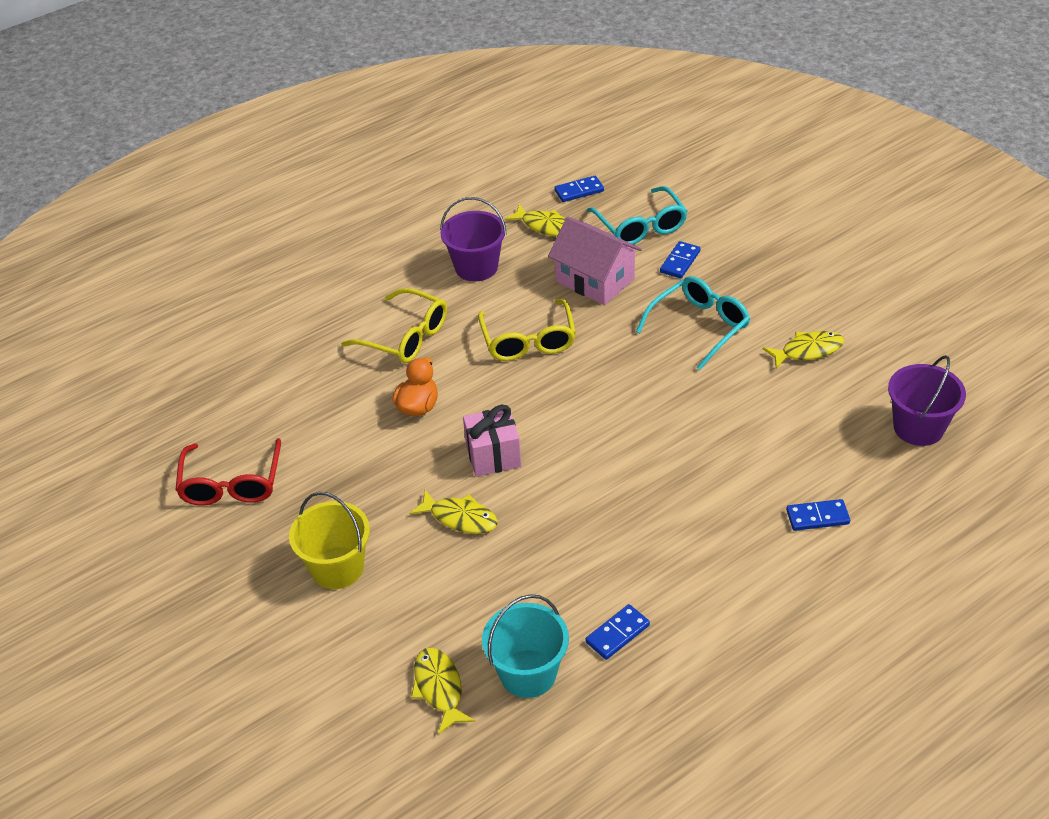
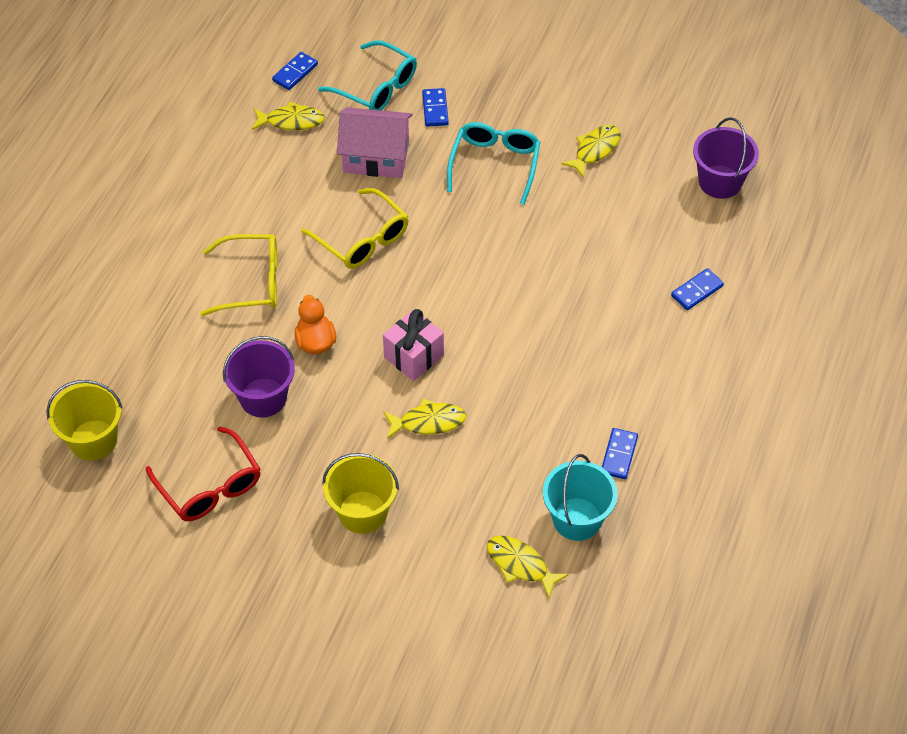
camera: 35 degrees left, 10 degrees up
(175, 405) = (93, 440): none -> yellow bucket
(476, 267) = (261, 188): purple bucket -> purple bucket (263, 398)

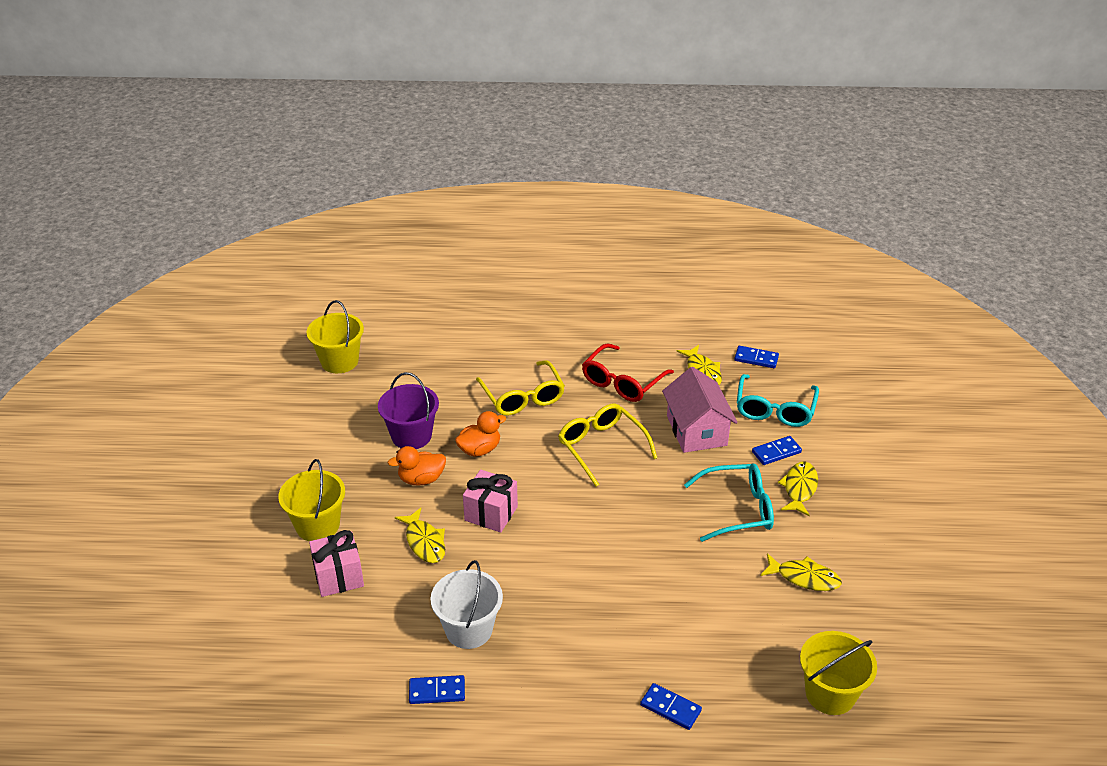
camera: 70 degrees right, 15 degrees down
(210, 486) = (317, 431): red glasses -> red glasses (622, 382)
(336, 404) = (421, 479): none -> orange duck
(362, 239) = (601, 447): yellow glasses -> yellow glasses turned 120 degrees clockwise
(444, 506) = (339, 576): none -> pink gift
(520, 565) = (290, 646): yellow fish -> yellow fish (799, 488)
(556, 413) = (469, 629): none -> white bucket
(577, 519) = (352, 676): turquoise bucket -> none
(720, 182) = (830, 693): purple bucket -> yellow bucket

